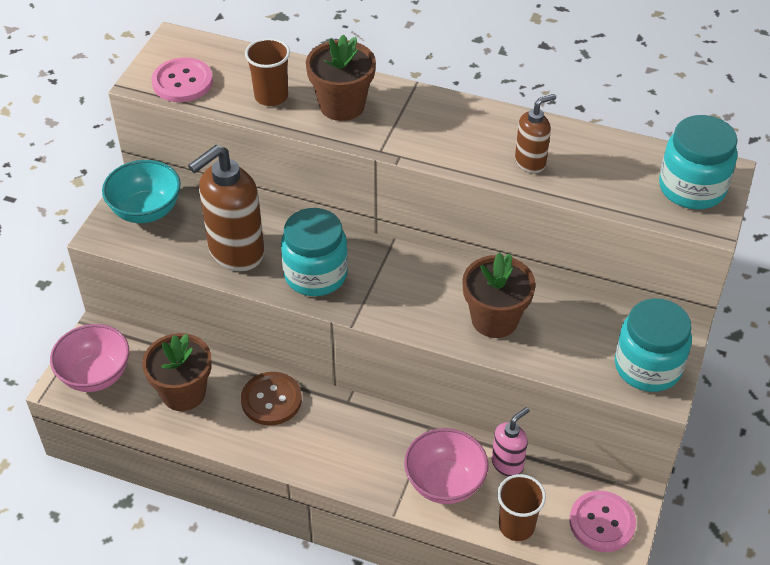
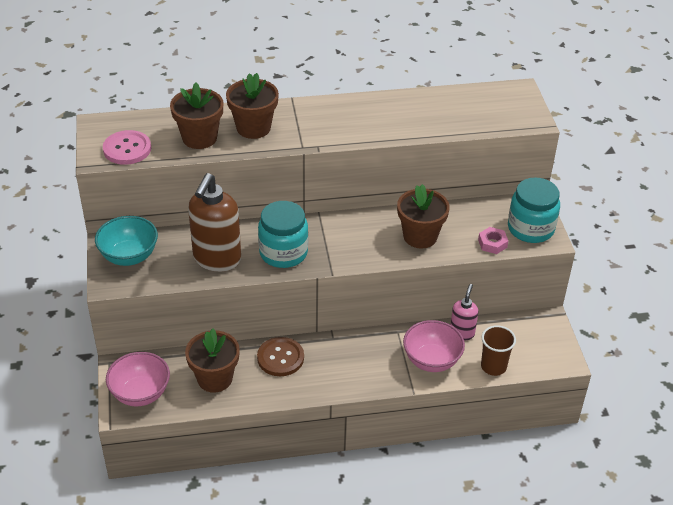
camera: 30 degrees left, 5 degrees down
(271, 96) = (199, 138): brown cup -> brown flower pot
(530, 162) = (403, 122): brown soap dispenser -> none
(581, 366) = (492, 243): none -> pink nut
(602, 522) = (541, 342): pink button -> none
(692, 188) = (509, 105): turquoise jar -> none

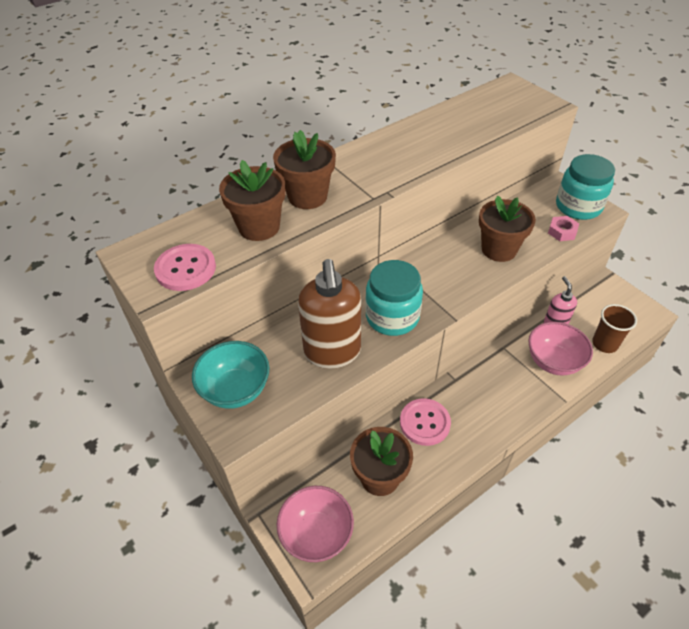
camera: 25 degrees left, 5 degrees up
(280, 358) = (424, 423): brown button -> pink button

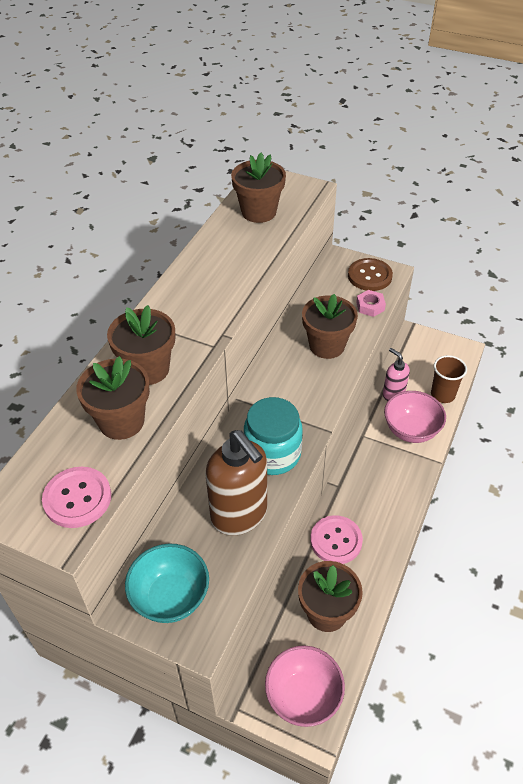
camera: 30 degrees left, 0 degrees up
(487, 109) = (259, 212): none -> brown flower pot
(578, 207) = (369, 276): turquoise jar -> brown button

